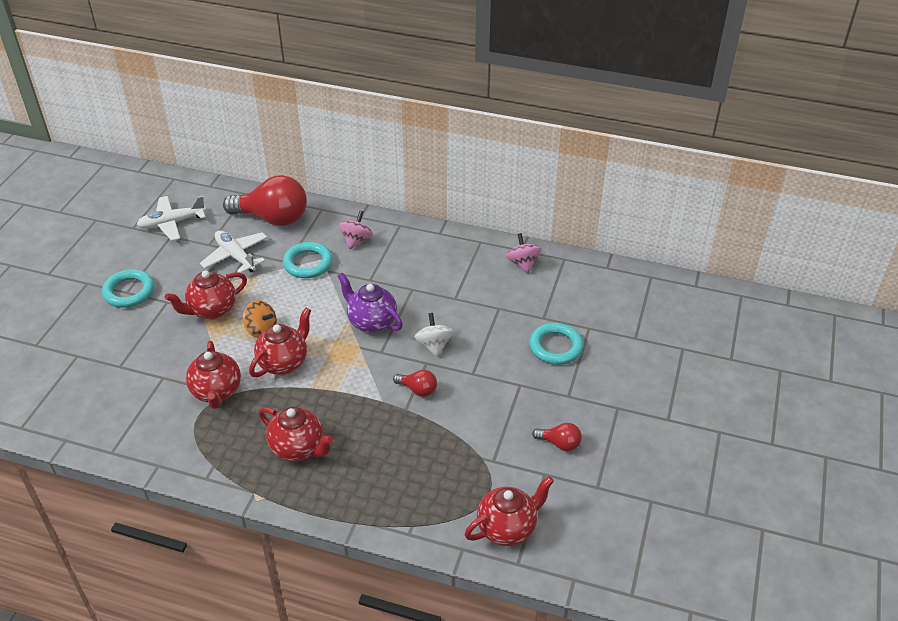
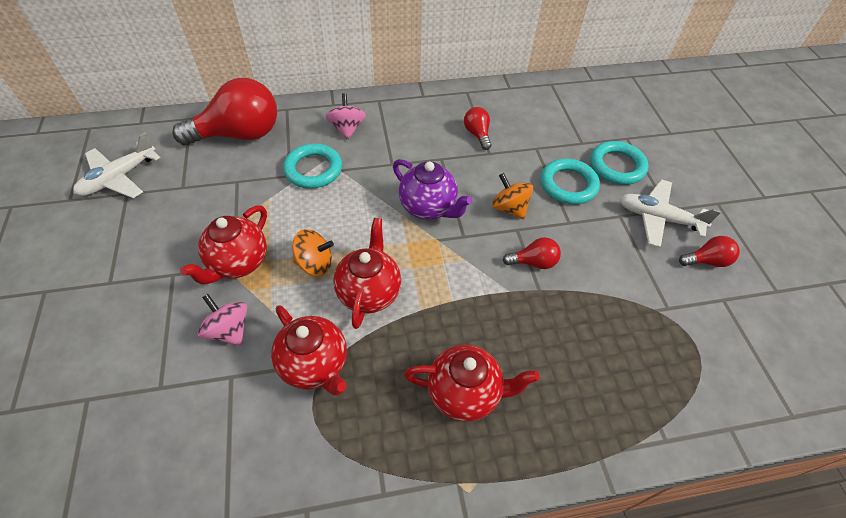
camera: 30 degrees left, 10 degrees up
(129, 292) = (112, 281): turquoise ring -> turquoise ring (568, 185)
(236, 256) = (225, 190): white plane -> white plane (658, 218)
(371, 322) = (428, 208): purple teapot -> purple teapot turned 150 degrees counterclockwise
(434, 345) = (509, 208): white spinning top -> orange spinning top
(458, 280) = (477, 134): none -> red light bulb
(507, 528) = (748, 379): red teapot -> none
(522, 264) = (521, 99): pink spinning top -> pink spinning top (229, 330)

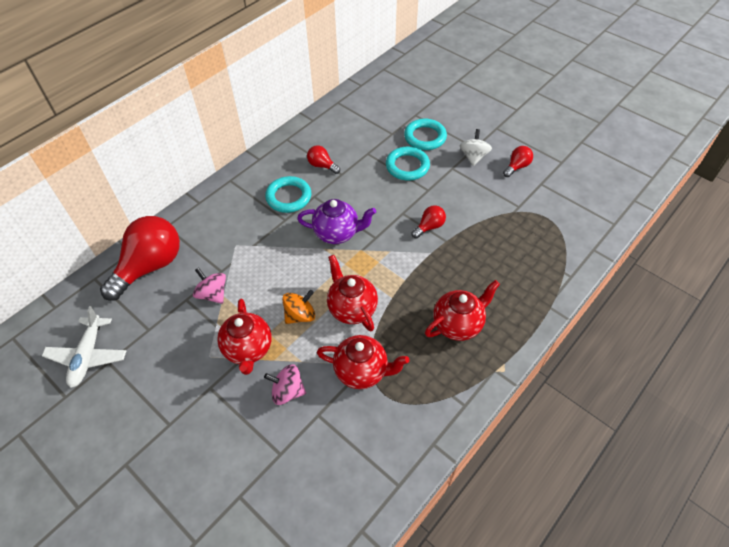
camera: 35 degrees left, 0 degrees up
(313, 169) = (234, 256): turquoise ring -> turquoise ring (288, 197)
(347, 129) = (228, 214): pink spinning top -> pink spinning top (213, 294)
(509, 208) = (386, 202): orange spinning top -> none
(658, 218) = (473, 157): white plane -> white spinning top

